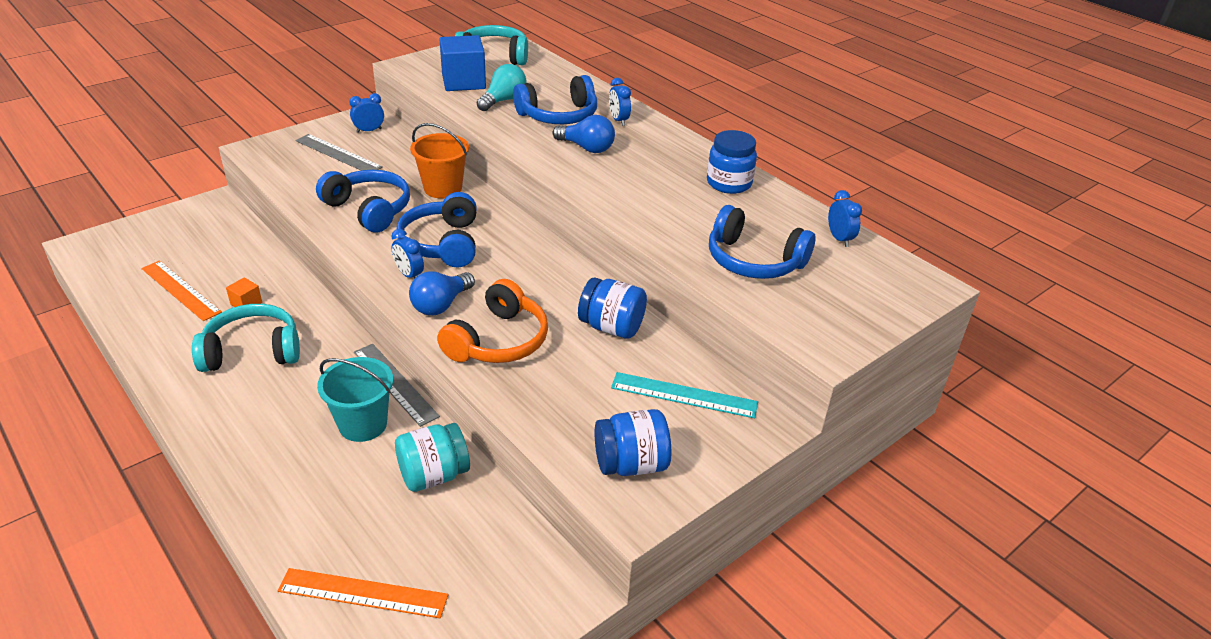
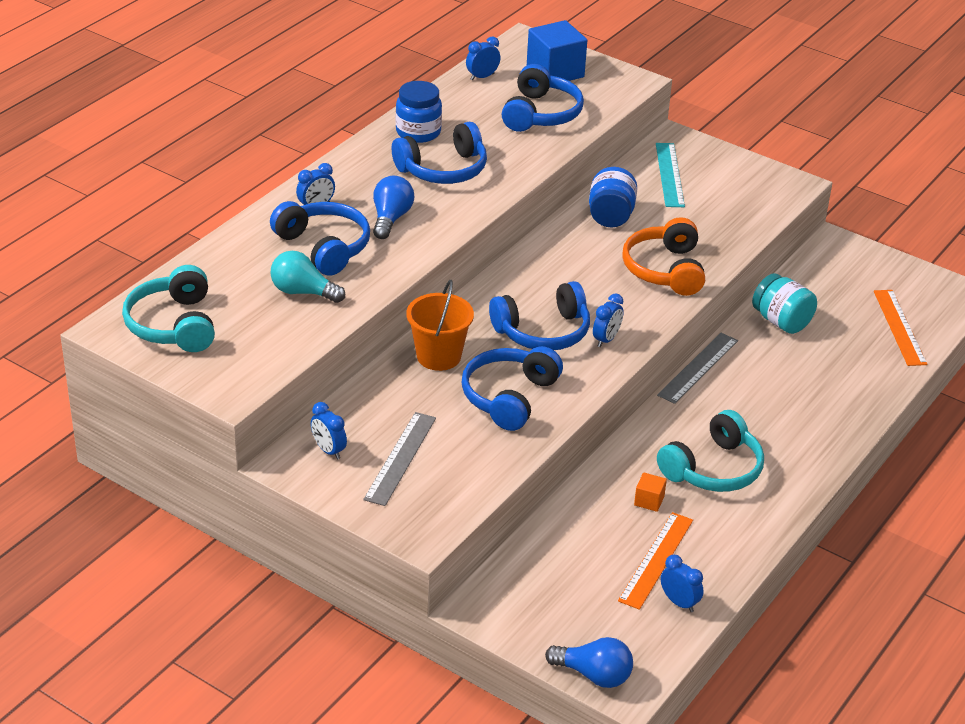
camera: 105 degrees left, 0 degrees up
(128, 289) = (679, 602): none -> blue clock
(252, 351) = (713, 469): turquoise headphones -> turquoise headphones turned 105 degrees counterclockwise
(363, 424) = (755, 372): turquoise bucket -> none
(441, 305) = (638, 310): blue light bulb -> blue light bulb (594, 675)
(463, 82) = (264, 332): blue cube -> blue cube (555, 72)
(498, 341) = (665, 270): orange headphones -> orange headphones turned 105 degrees counterclockwise
(631, 464) = (754, 189): blue jar -> none
(658, 185) = (443, 169): none -> blue headphones

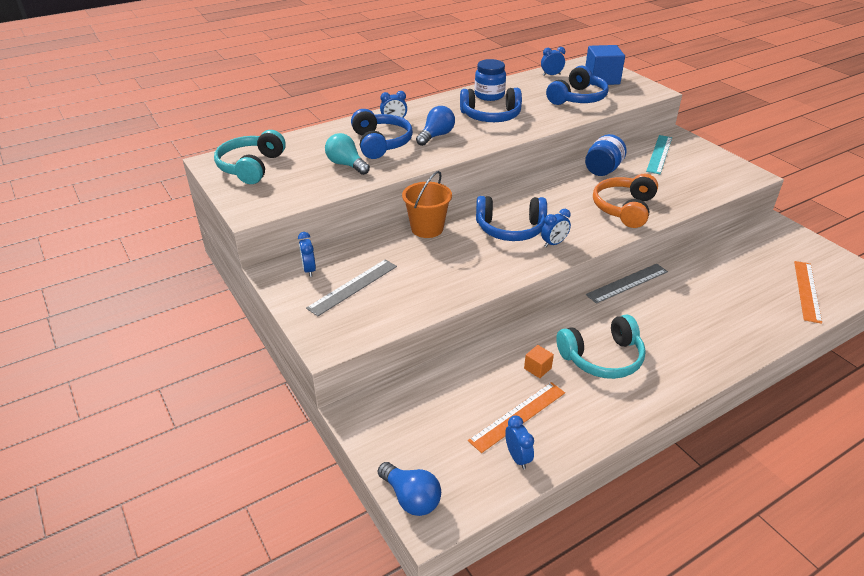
camera: 25 degrees right, 0 degrees up
(509, 397) = (458, 265): blue headphones -> none
(781, 321) = (708, 266): turquoise jar -> none

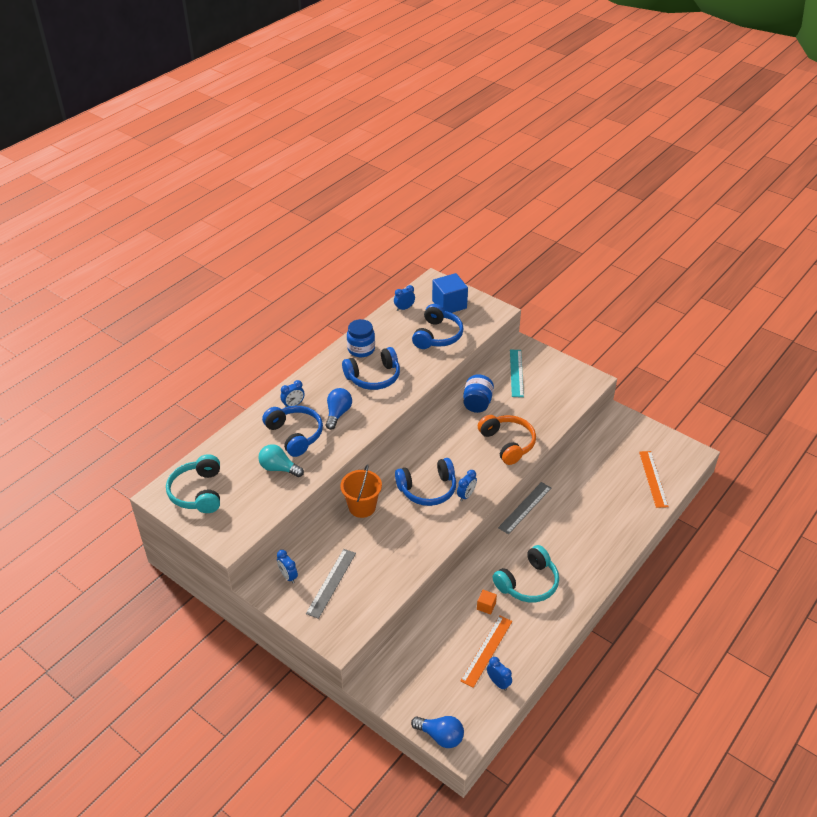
camera: 20 degrees left, 5 degrees up
(624, 209) = (507, 443): orange headphones -> orange headphones turned 150 degrees clockwise

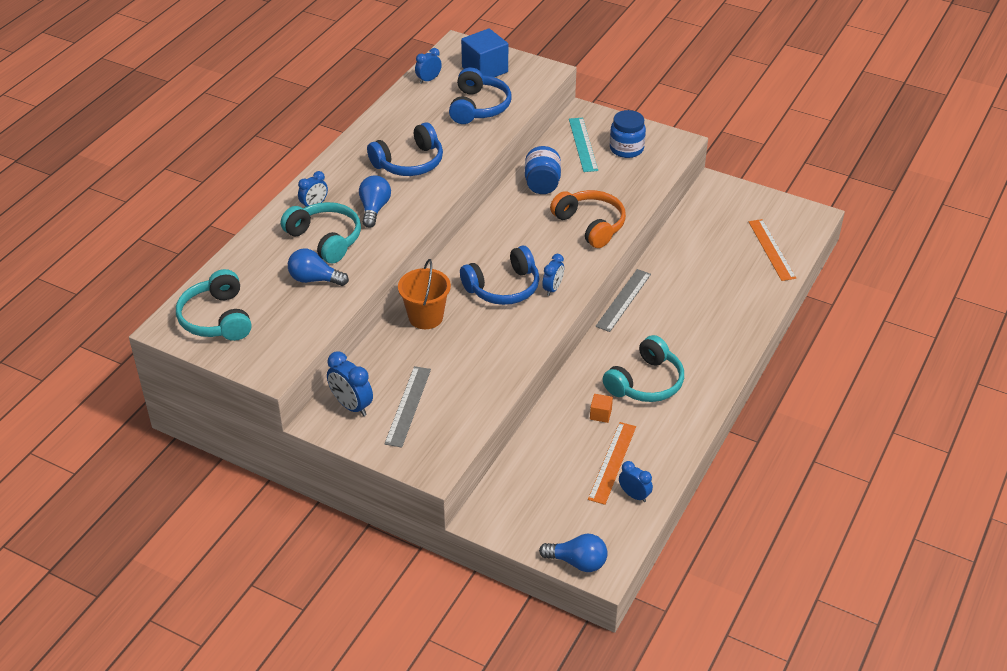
camera: 10 degrees left, 0 degrees up
(279, 468) = (314, 279): turquoise light bulb -> blue light bulb
(288, 576) = (351, 406): blue clock -> blue clock, size x1.52
(295, 435) = (325, 239): blue headphones -> turquoise headphones
(361, 349) = (385, 133): blue jar -> blue jar (626, 149)

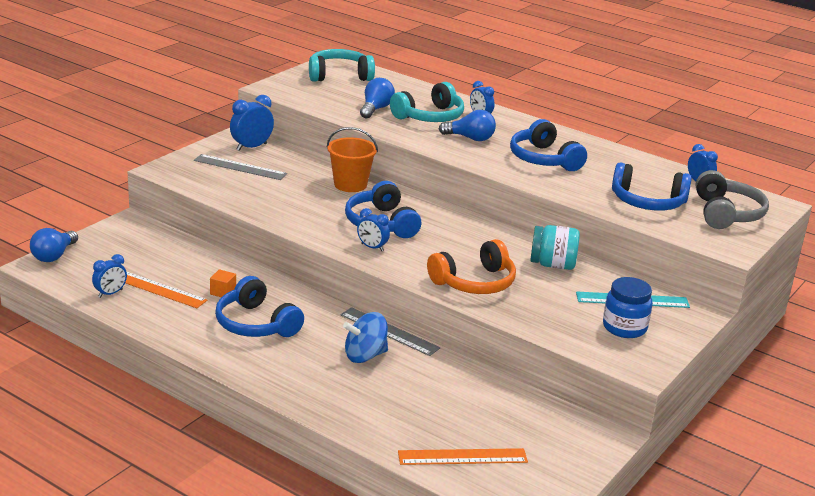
camera: 95 degrees right, 15 degrees down
(485, 70) = (726, 213): blue cube -> grey headphones
(542, 184) = (552, 265): blue jar -> turquoise jar
(645, 382) = (256, 324): turquoise headphones -> blue headphones
(666, 310) = (365, 355): none -> blue spinning top

